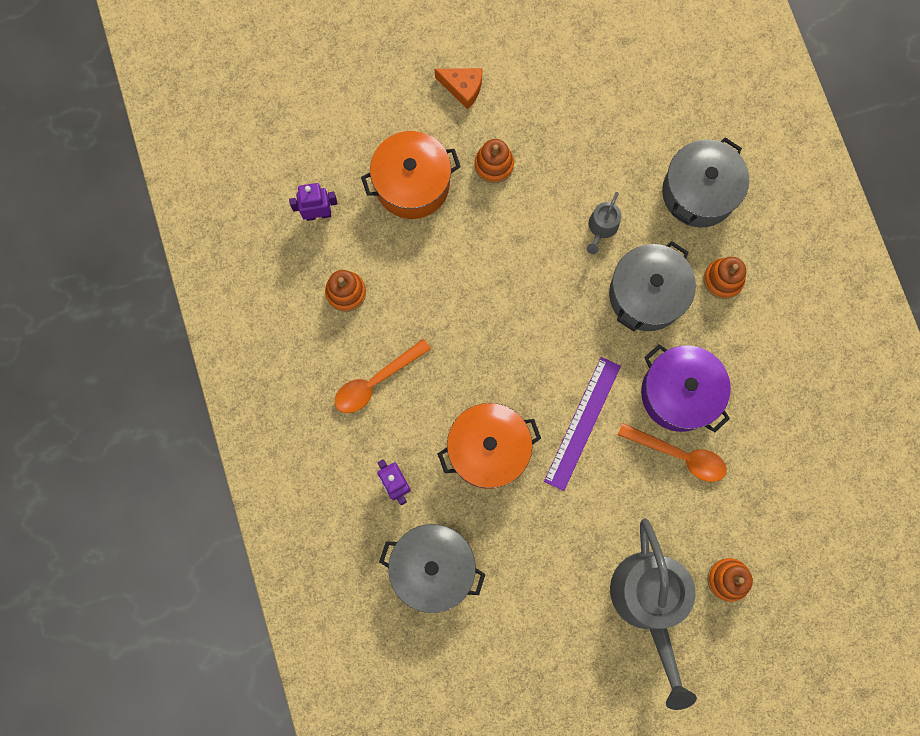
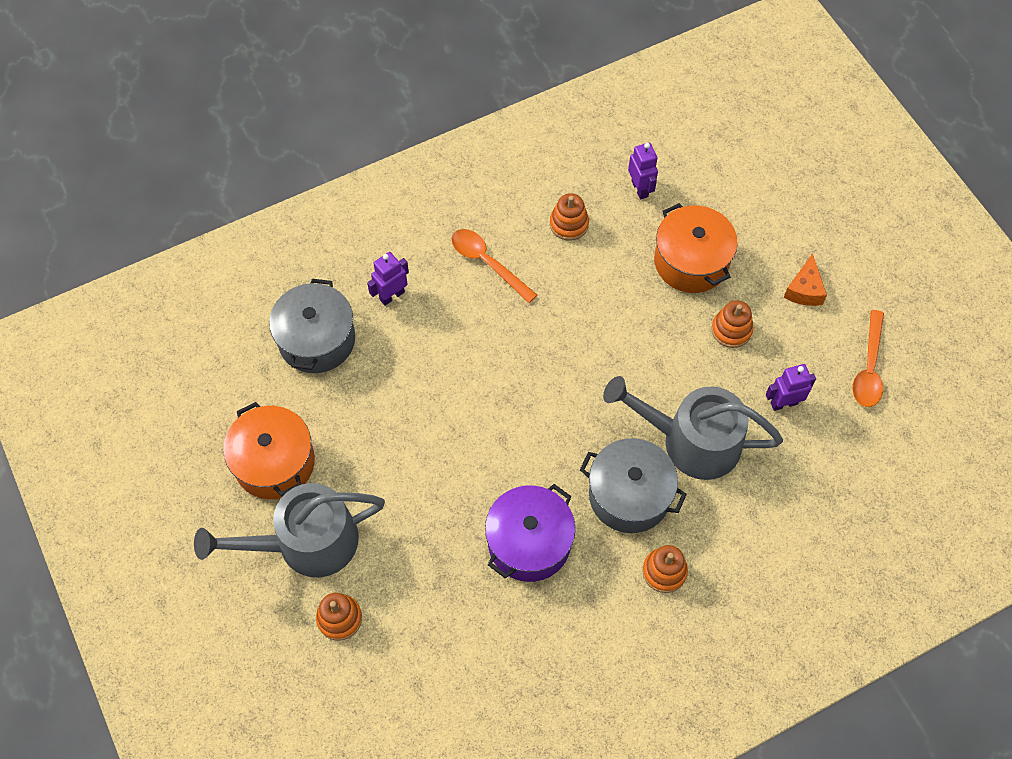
camera: 80 degrees right, 15 degrees down
(488, 450) = (438, 370): orange pot -> orange pot (274, 462)
(577, 137) = (784, 403): none -> purple robot
(582, 423) = (480, 452): purple ruler -> none
(602, 227) = (691, 441): grey watering can -> grey watering can, size x2.32
(679, 455) = (463, 551): orange spoon -> orange spoon (868, 368)
(699, 192) = (756, 533): grey pot -> none

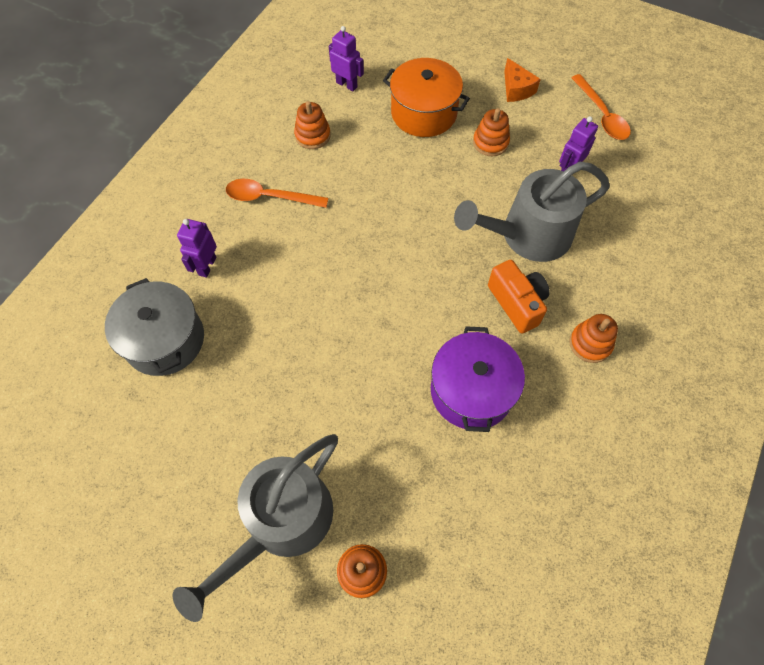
camera: 35 degrees left, 0 degrees up
(274, 462) = (199, 470): orange pot -> none
(629, 495) = (517, 303): grey pot -> orange camera

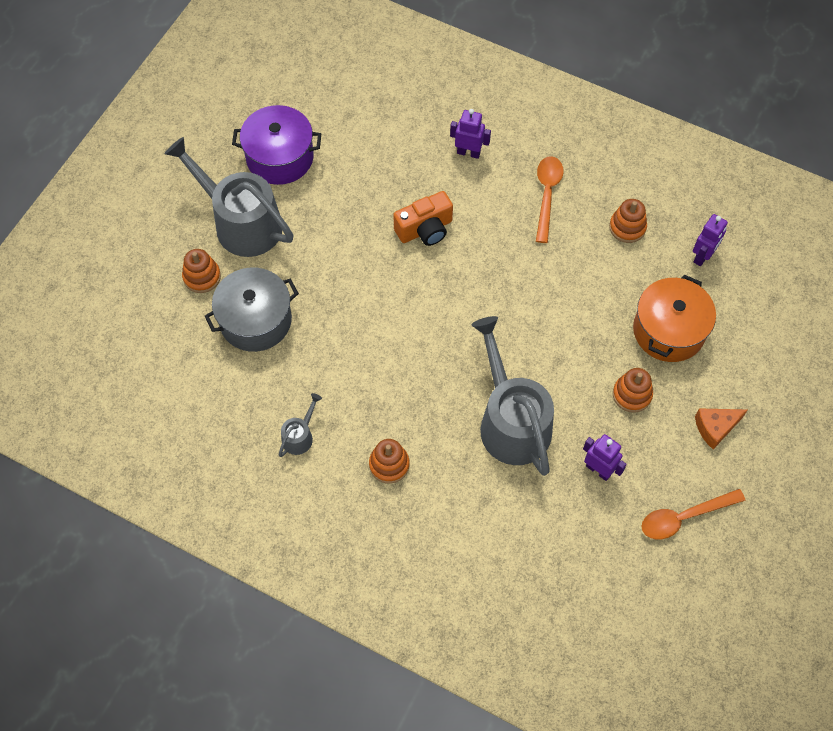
camera: 90 degrees right, 0 degrees up
(164, 340) = (396, 130): grey pot -> grey pot (255, 320)
(471, 391) = (344, 359): purple pot -> purple pot (280, 157)
(517, 303) = (432, 404): orange camera -> orange camera (425, 229)
(570, 436) = (299, 436): none -> grey watering can

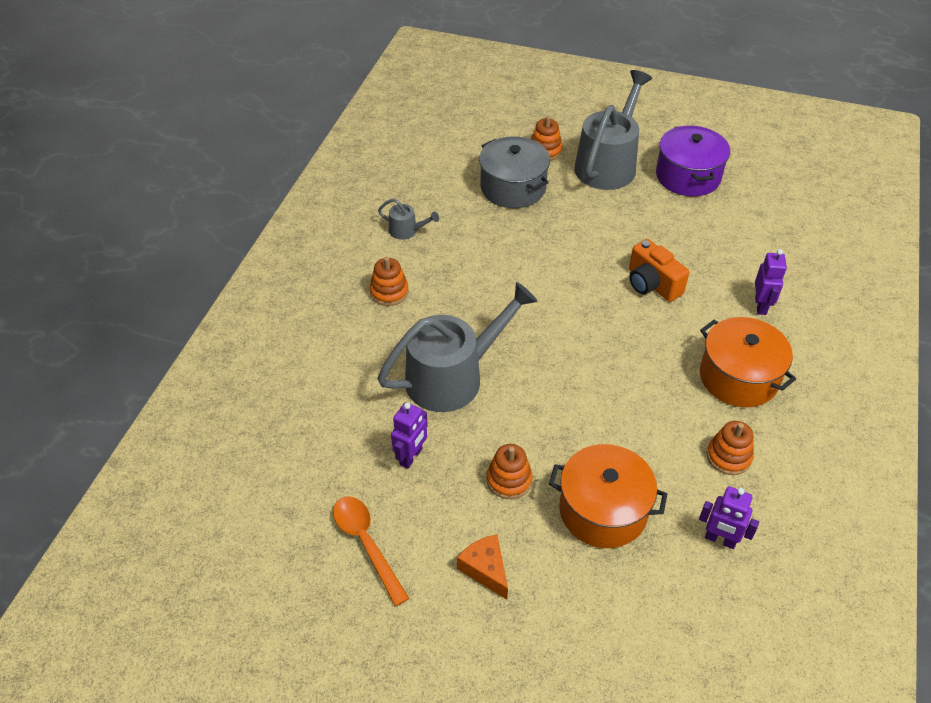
camera: 80 degrees right, 15 degrees down
(547, 195) = (738, 377): orange spoon -> orange pot

